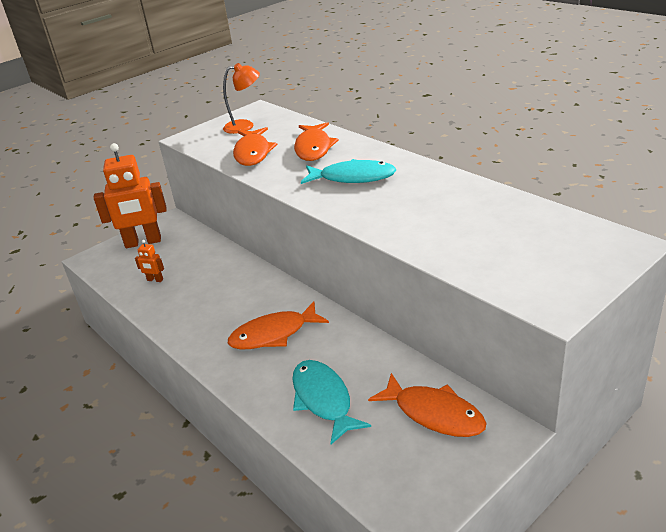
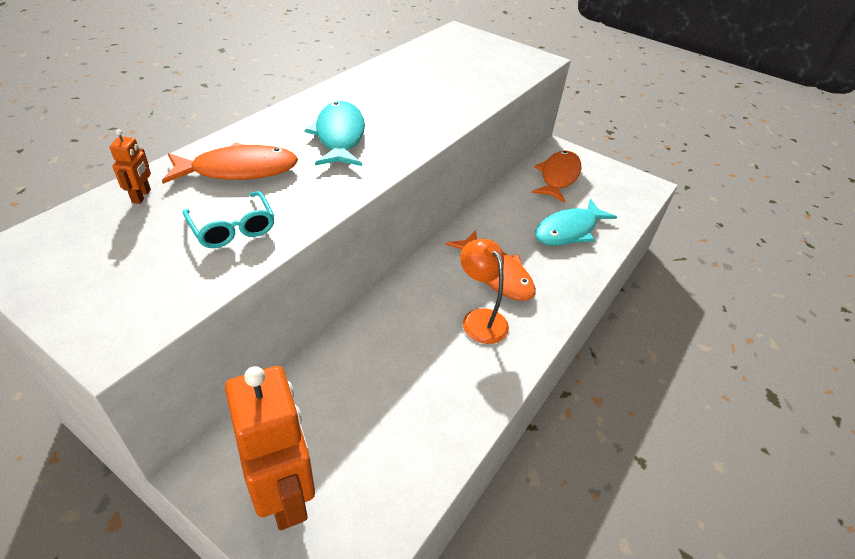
camera: 110 degrees left, 10 degrees up
(155, 280) = (405, 428): orange robot -> orange robot (142, 196)
(245, 126) = (98, 256): orange lamp -> orange lamp (480, 318)
(253, 153) = (233, 228): orange fish -> turquoise glasses

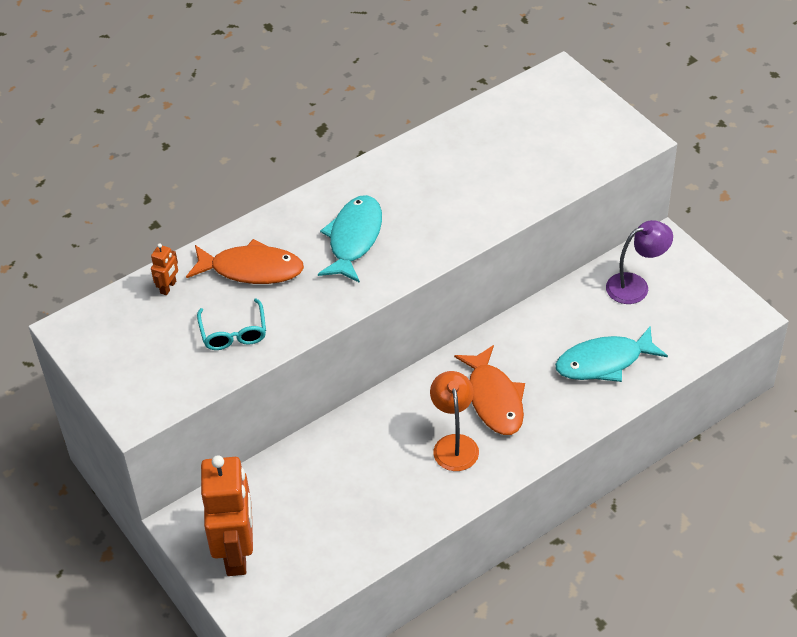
camera: 25 degrees right, 5 degrees up
(558, 177) = (635, 286): orange fish -> purple lamp

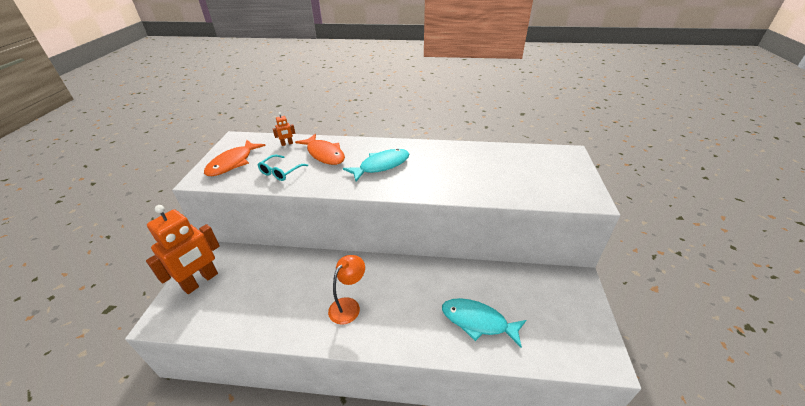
camera: 40 degrees right, 10 degrees down
(494, 399) = (395, 297): orange fish -> orange fish (232, 163)
(635, 286) = (540, 292): purple lamp -> none

